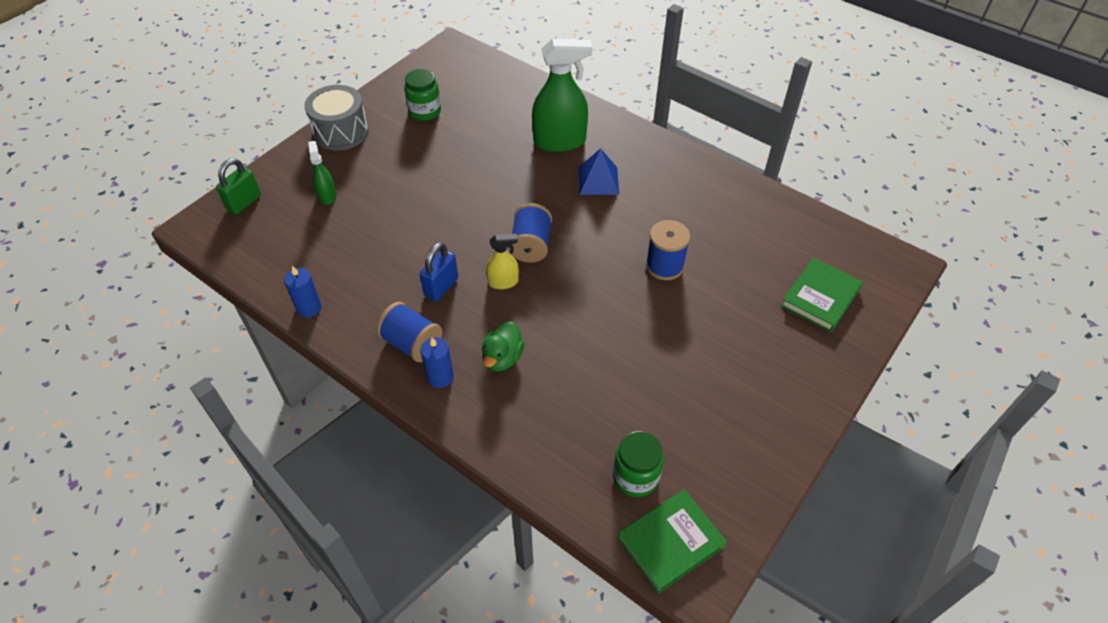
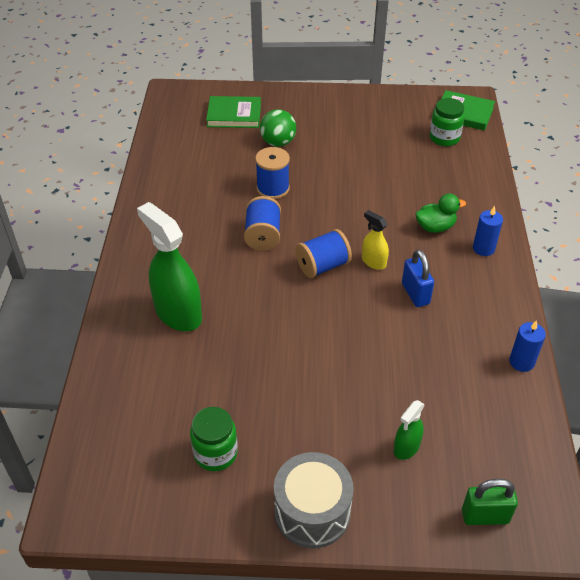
camera: 125 degrees left, 5 degrees down
(412, 344) = (478, 278): blue spool -> blue spool (263, 236)
(441, 287) = (415, 294): blue padlock -> blue padlock turned 75 degrees clockwise
(598, 180) = (210, 263): blue pyramid -> none
(740, 308) = (278, 142): none -> green ball

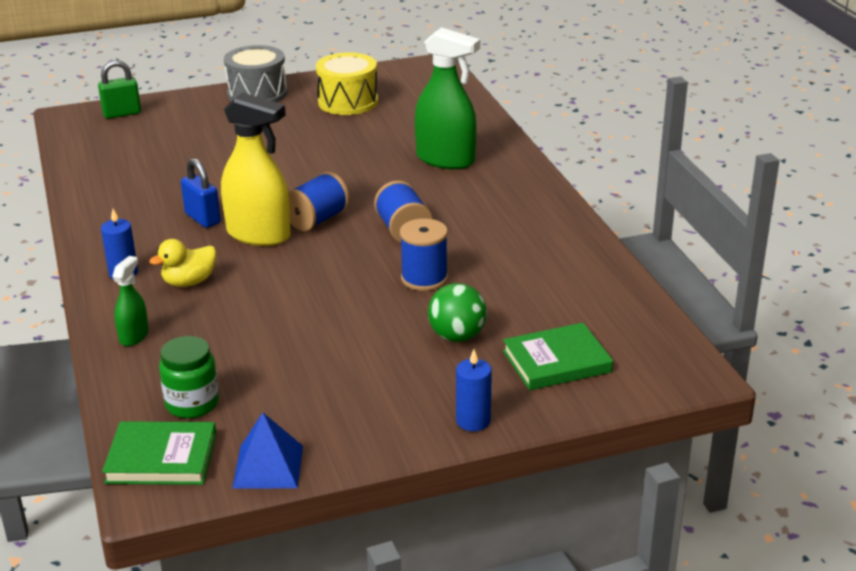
camera: 160 degrees right, 15 degrees down
(215, 453) = (348, 102): green jar -> yellow drum
(373, 262) = (259, 235): yellow spray bottle -> yellow spray bottle, size x1.99
(406, 447) = (191, 130): green spray bottle -> green spray bottle (134, 336)
(410, 98) = (268, 466): none -> blue pyramid
(435, 227) = (189, 282): green duck -> yellow duck
(521, 362) = (83, 193): blue candle -> blue candle (473, 421)

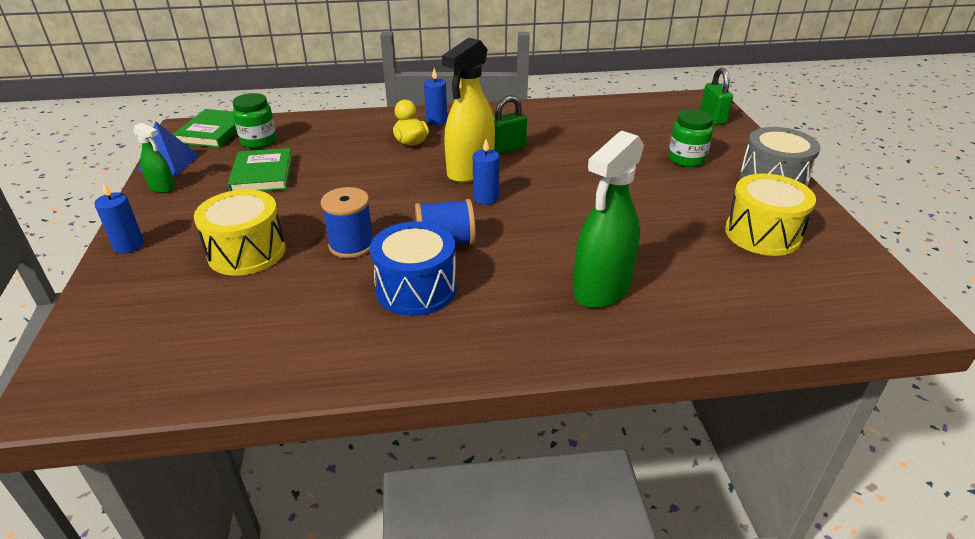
camera: 100 degrees right, 5 degrees up
(134, 336) = (352, 124): green spray bottle -> green spray bottle (162, 187)
(202, 218) = (507, 148): blue padlock -> green padlock
(219, 127) = (686, 159): none -> green jar
(317, 220) = (486, 198): blue spool -> blue candle
(457, 336) = (247, 252): green ball -> yellow drum
(478, 235) = (416, 289): none -> blue drum
(556, 361) = (160, 304): green book -> green book (262, 174)

